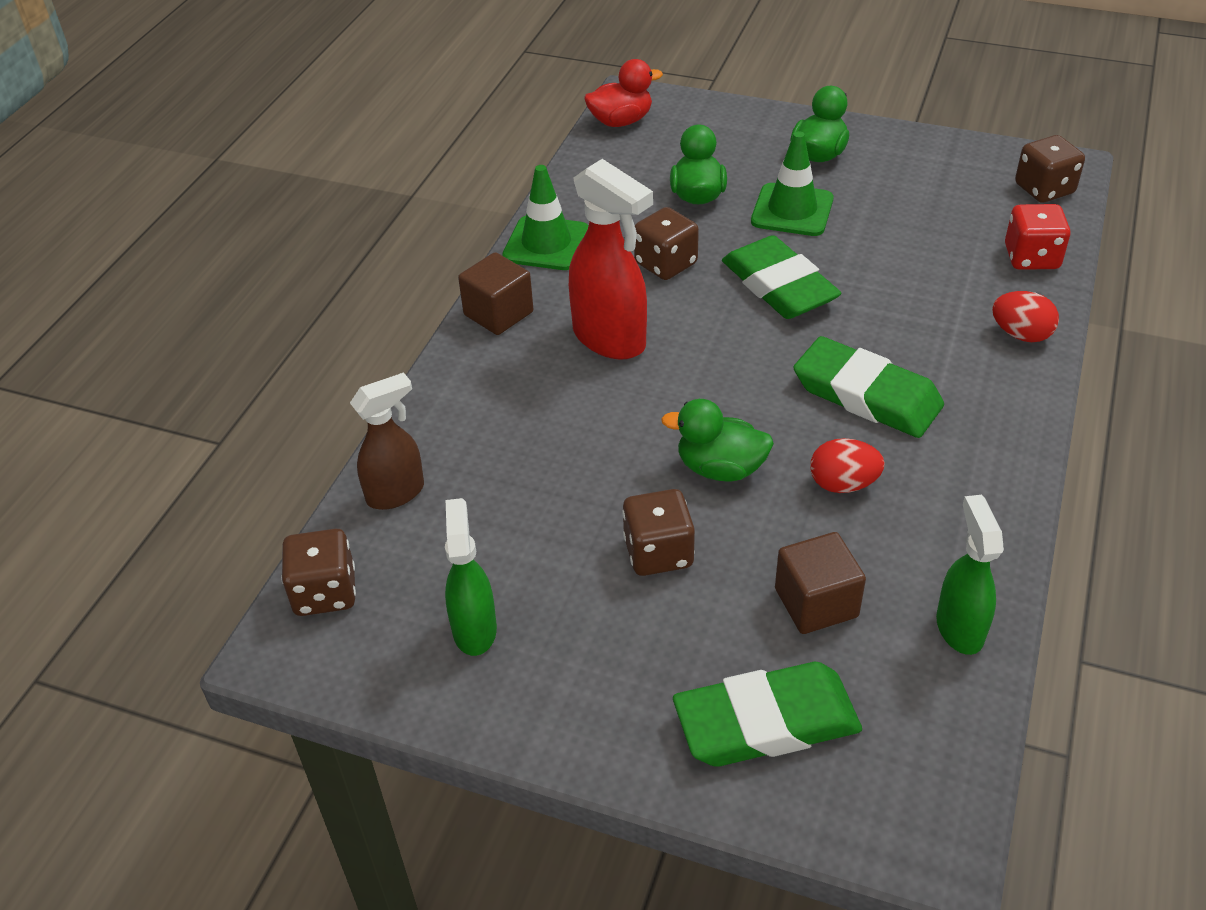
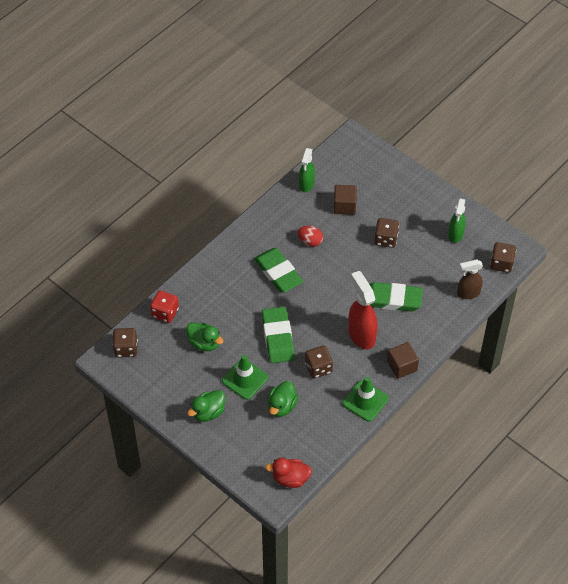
camera: 160 degrees left, 10 degrees up
(720, 468) = (349, 262): green duck -> green duck (204, 343)
(766, 722) = (379, 179): green eraser -> green eraser (392, 299)
(1020, 334) = (201, 278): red egg -> none

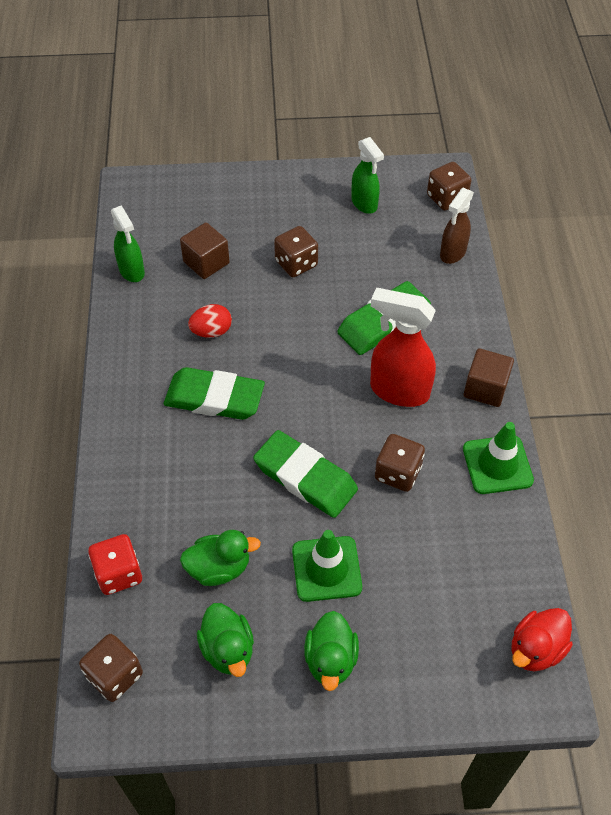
camera: 45 degrees left, 0 degrees up
(281, 406) = (412, 562): green duck -> green duck (228, 649)

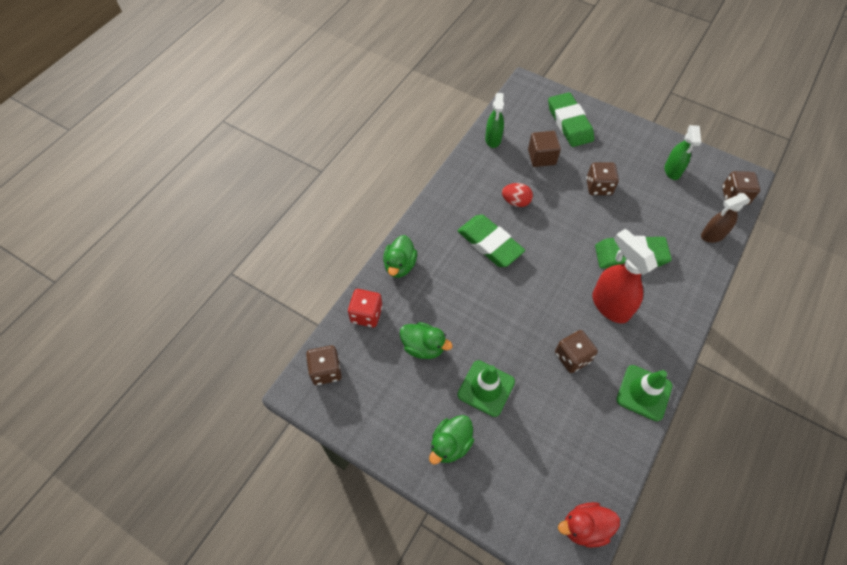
camera: 35 degrees right, 5 degrees up
(228, 649) = (396, 398): green duck -> green duck (400, 265)
(305, 477) = (511, 324): green eraser -> green eraser (569, 123)
(485, 388) = (671, 338): brown cube -> none

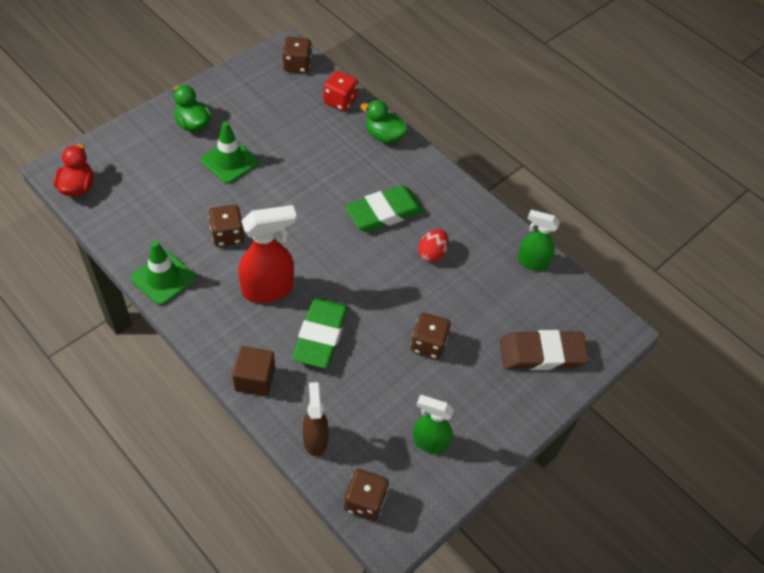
camera: 100 degrees right, 5 degrees down
(423, 347) = (290, 130): green duck -> none
(541, 157) = (491, 302): brown cube -> brown cube (255, 379)
(569, 123) = (542, 354): green eraser -> brown eraser

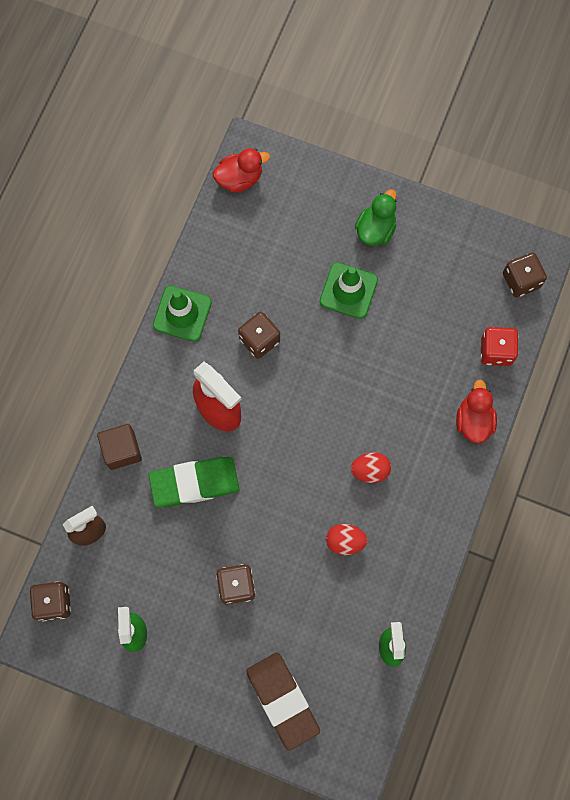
camera: 70 degrees right, 20 degrees up
(384, 136) = (473, 420): green duck -> red duck
(384, 212) = (370, 470): green eraser -> red egg

